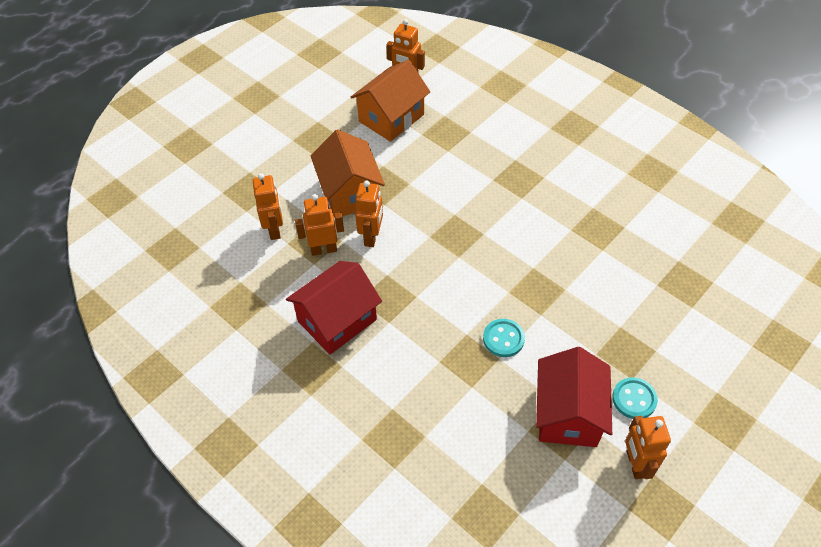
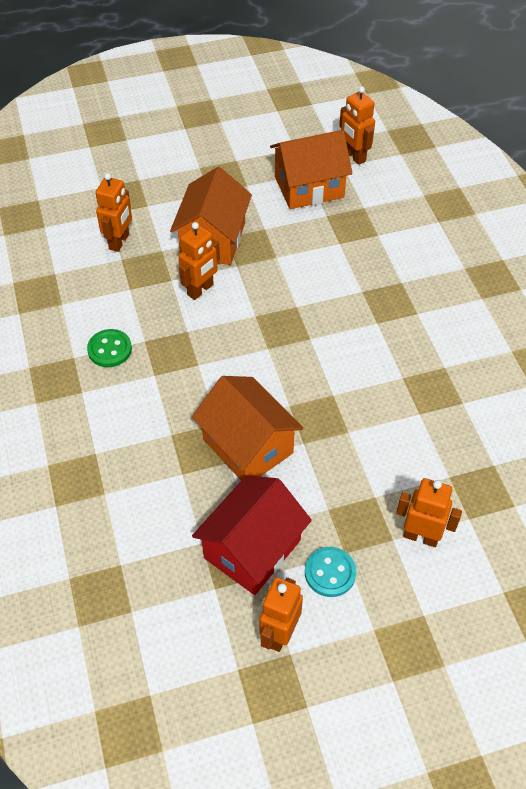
camera: 30 degrees right, 0 degrees up
(324, 249) = (148, 280): orange robot -> orange robot (421, 536)
(337, 320) = (110, 349): red house -> green button
(503, 339) = (248, 446): turquoise button -> orange house

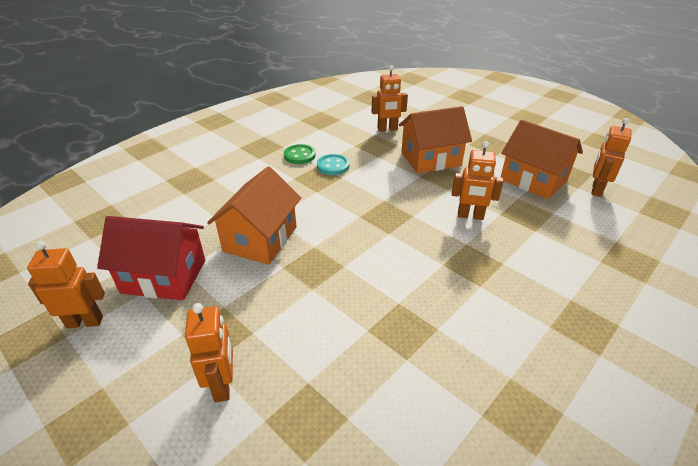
camera: 60 degrees right, 15 degrees down
(200, 290) = (382, 170): orange robot -> orange robot (470, 216)
(330, 573) = (156, 331): turquoise button -> turquoise button (333, 166)

